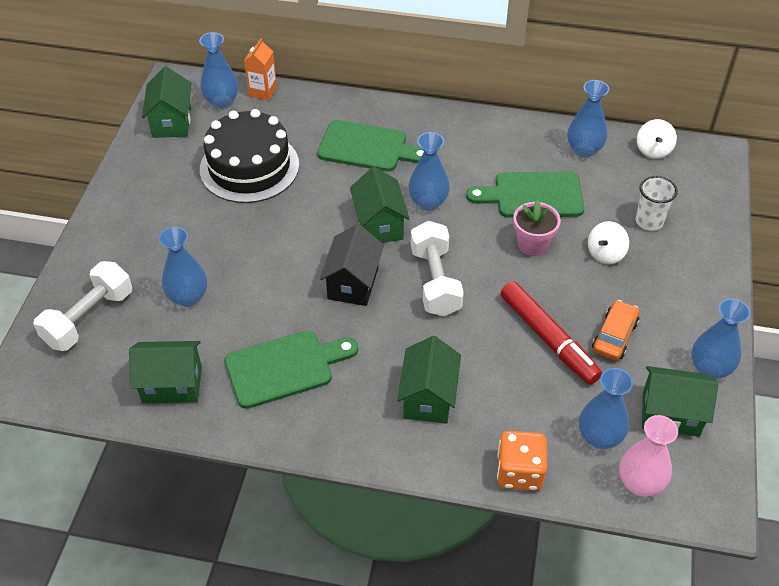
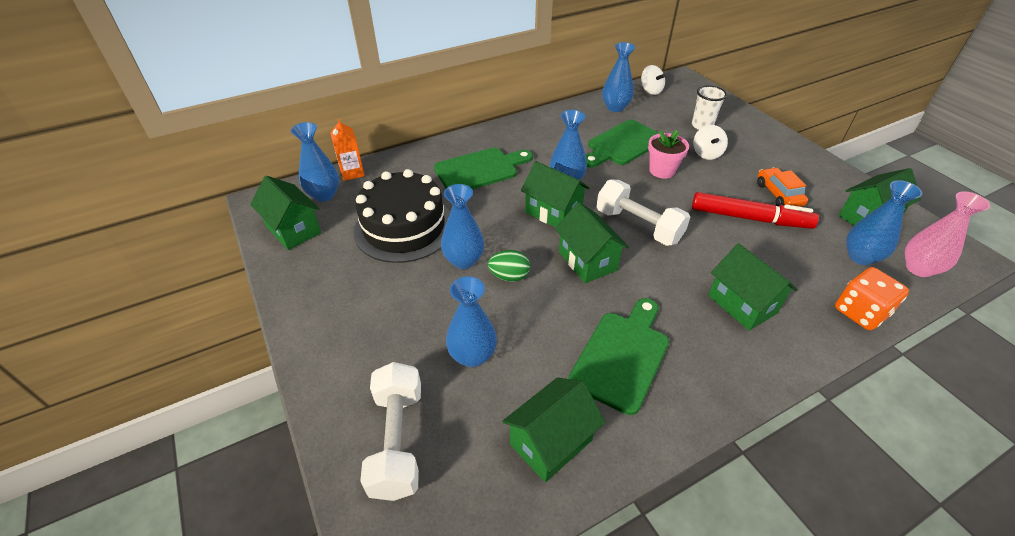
camera: 40 degrees left, 5 degrees down
(279, 257) = (509, 276): none -> green egg
(353, 283) = (587, 261): black house -> green house
(710, 368) = (844, 182): blue vase -> blue vase (464, 260)

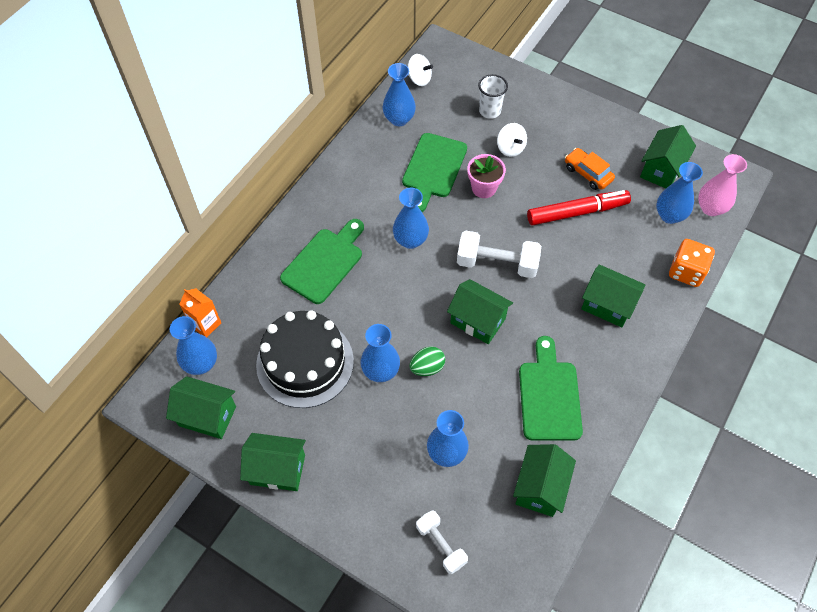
camera: 30 degrees left, 15 degrees up
(397, 441) = (441, 545): white dumbbell -> white dumbbell, size x0.63
(553, 212) = (421, 282): green house -> green house (277, 469)

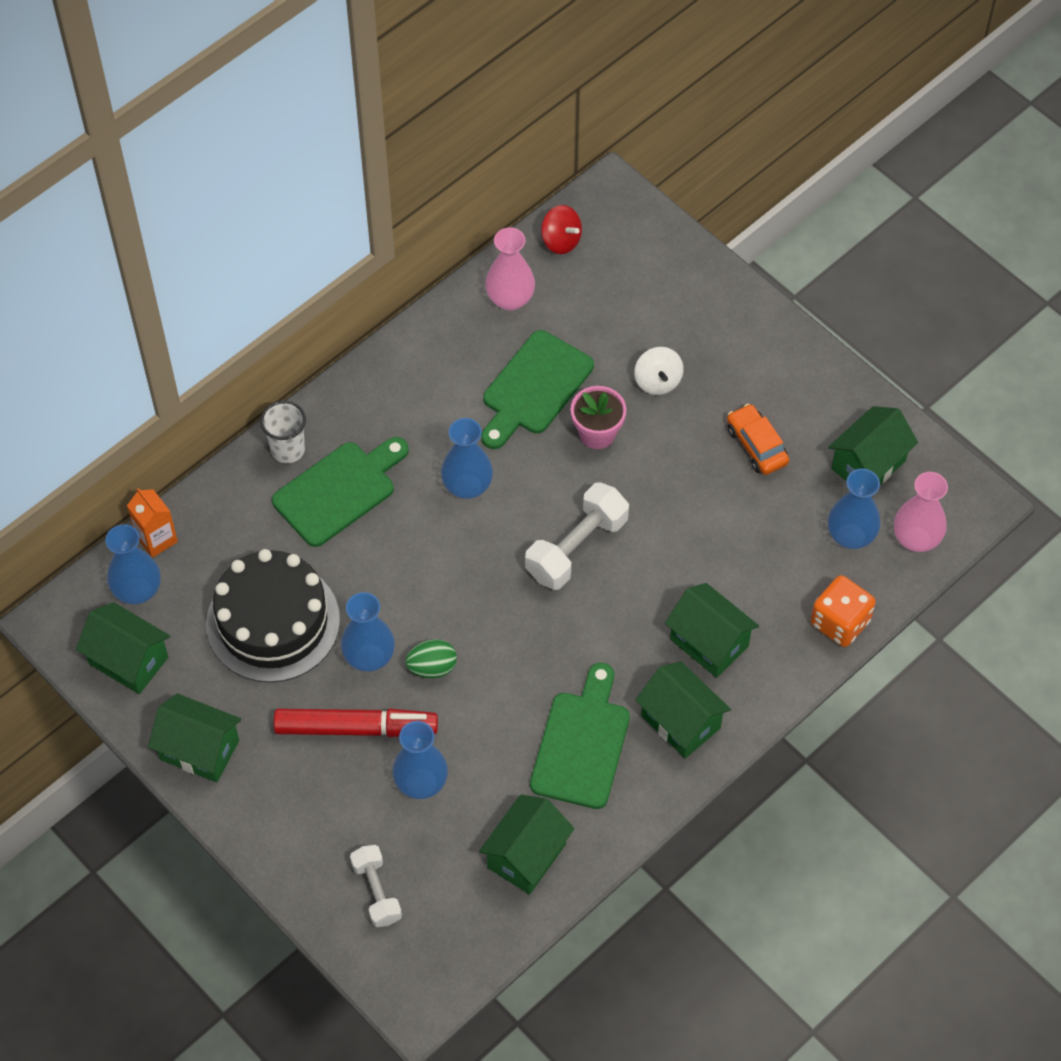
camera: 15 degrees right, 0 degrees up
(399, 119) = (510, 299): blue vase -> pink vase
(419, 79) = (561, 241): white spinning top -> red spinning top
(478, 321) = (522, 621): green house -> green house (680, 722)
(489, 111) = (648, 316): white cup -> white cup (288, 450)
(497, 263) = (576, 548): white dumbbell -> white dumbbell turned 75 degrees counterclockwise
(577, 212) = (718, 500): red marker -> red marker (356, 728)

